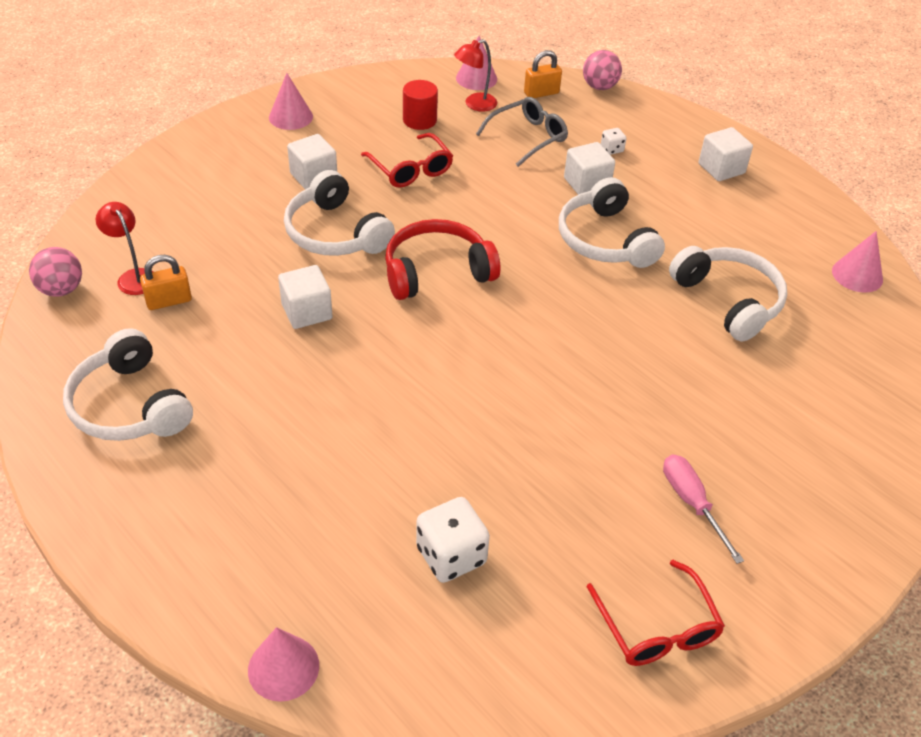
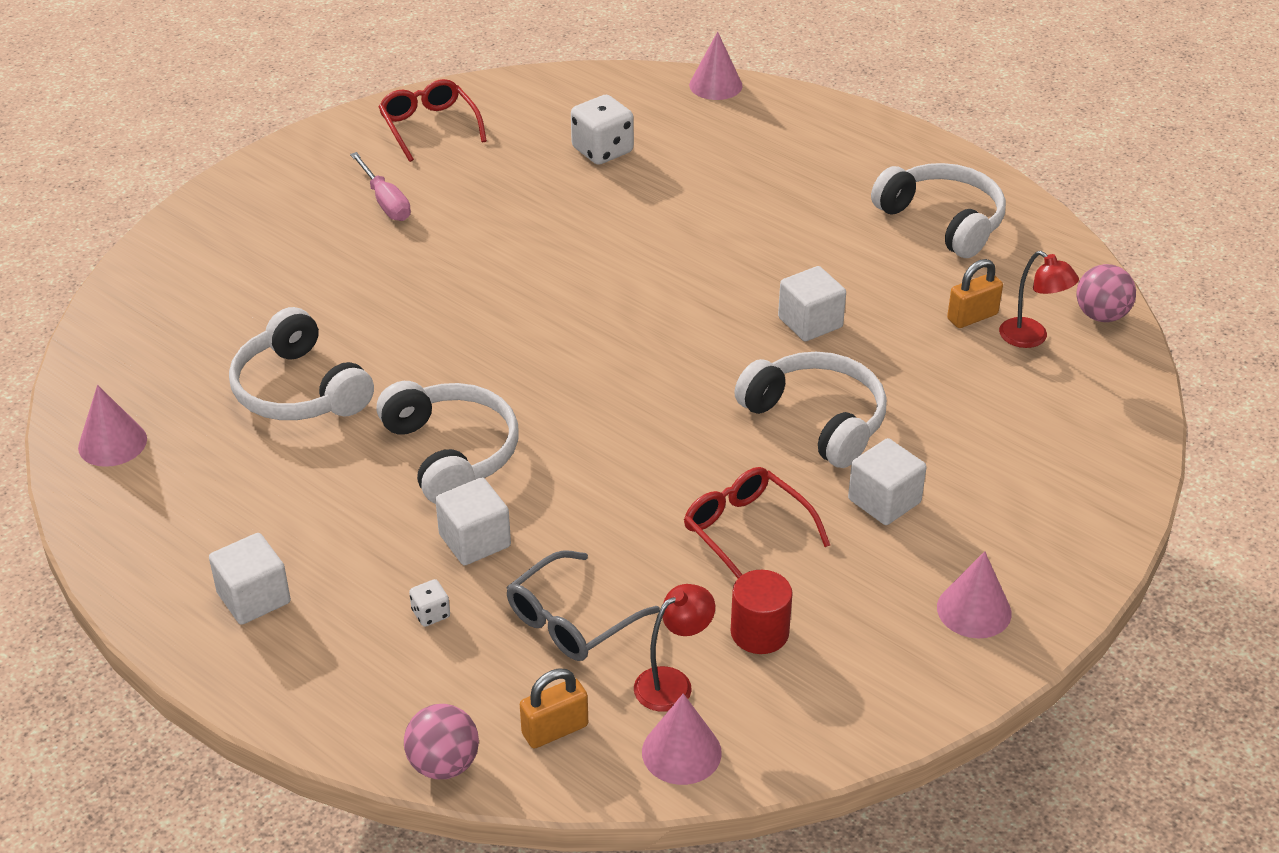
camera: 175 degrees right, 5 degrees down
(437, 272) = (671, 385): red headphones -> none

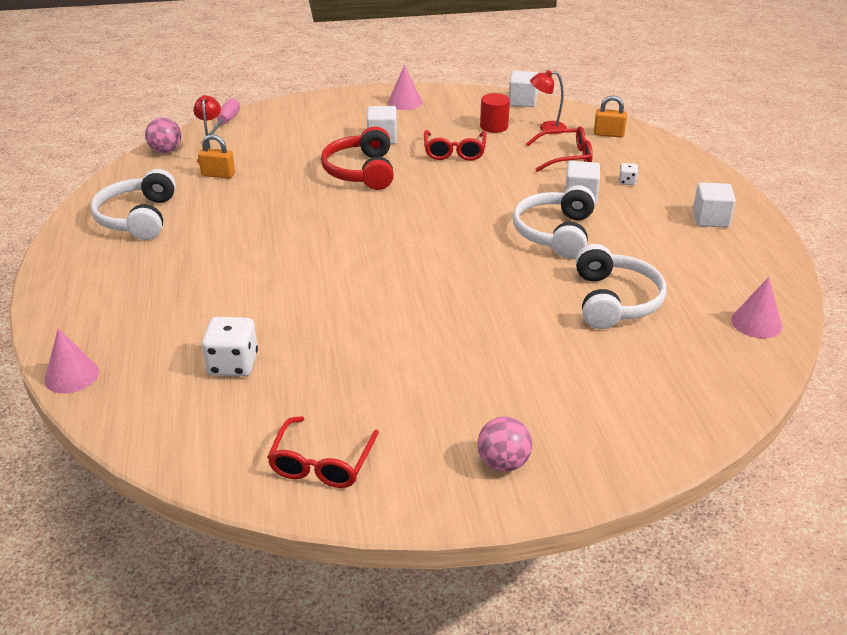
camera: 140 degrees left, 5 degrees down
(385, 202) = (434, 406): pink screwdriver -> pink screwdriver (226, 122)
(443, 764) = (663, 142): pink ball -> pink ball (503, 463)
(572, 619) = (565, 157): grey glasses -> red glasses
(681, 752) = (566, 113): pink cone -> none
(810, 322) = (294, 206): white cube -> white cube (522, 101)
(817, 420) = (361, 171): white headphones -> red headphones

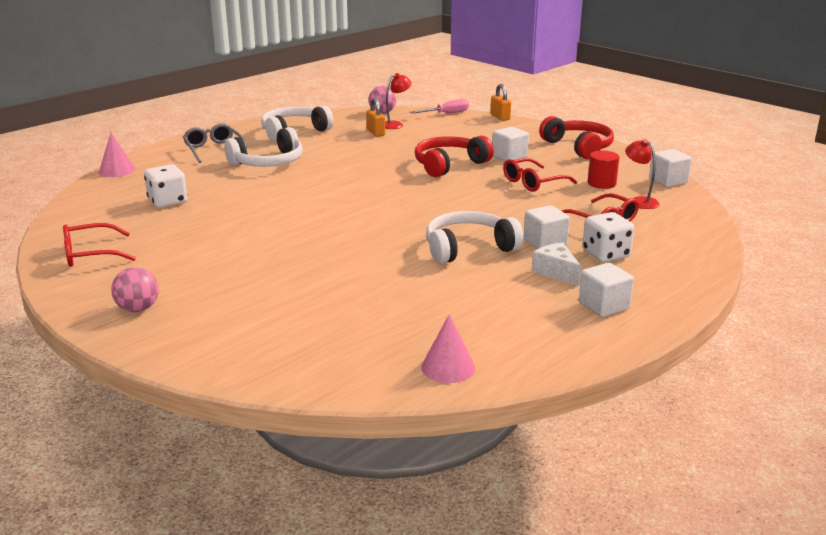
camera: 55 degrees right, 10 degrees down
(111, 285) = (214, 150): none -> grey glasses
(405, 102) = (578, 147): pink cone -> red headphones
(608, 134) = (679, 226): orange padlock -> orange padlock (500, 117)
(614, 301) = (398, 296): white headphones -> white headphones (268, 162)
(627, 182) = (606, 254): white dice -> white dice, size x2.03
(638, 214) = (556, 272): none -> white cheese

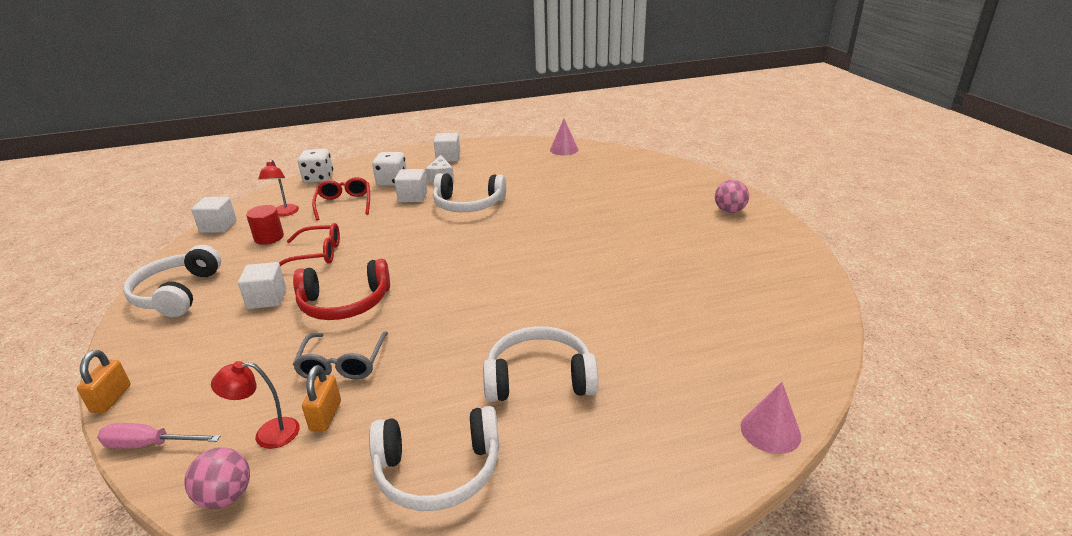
camera: 150 degrees left, 5 degrees up
(91, 254) = (776, 269): red glasses -> none
(168, 202) = (696, 327): white dice -> white dice (318, 178)
(214, 150) = (601, 449): grey glasses -> grey glasses (342, 363)
(578, 147) = (177, 293): red headphones -> white headphones

